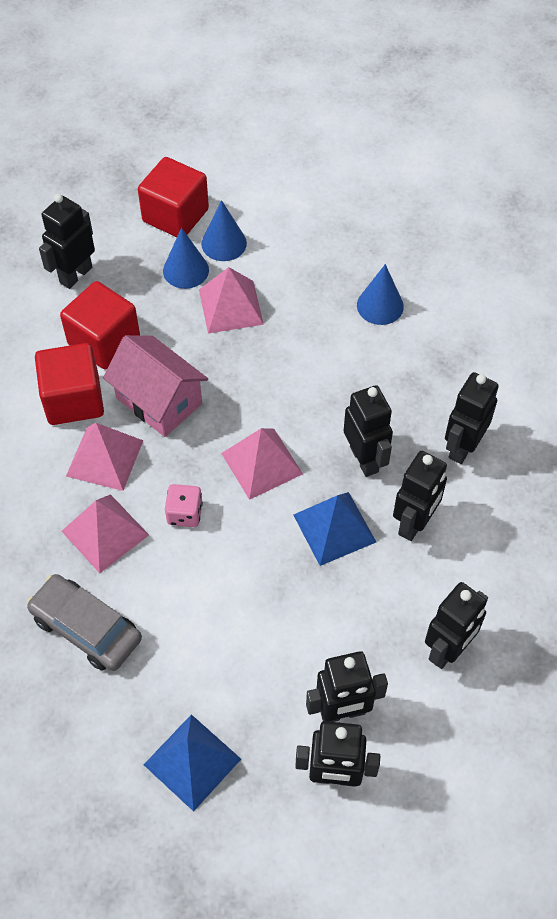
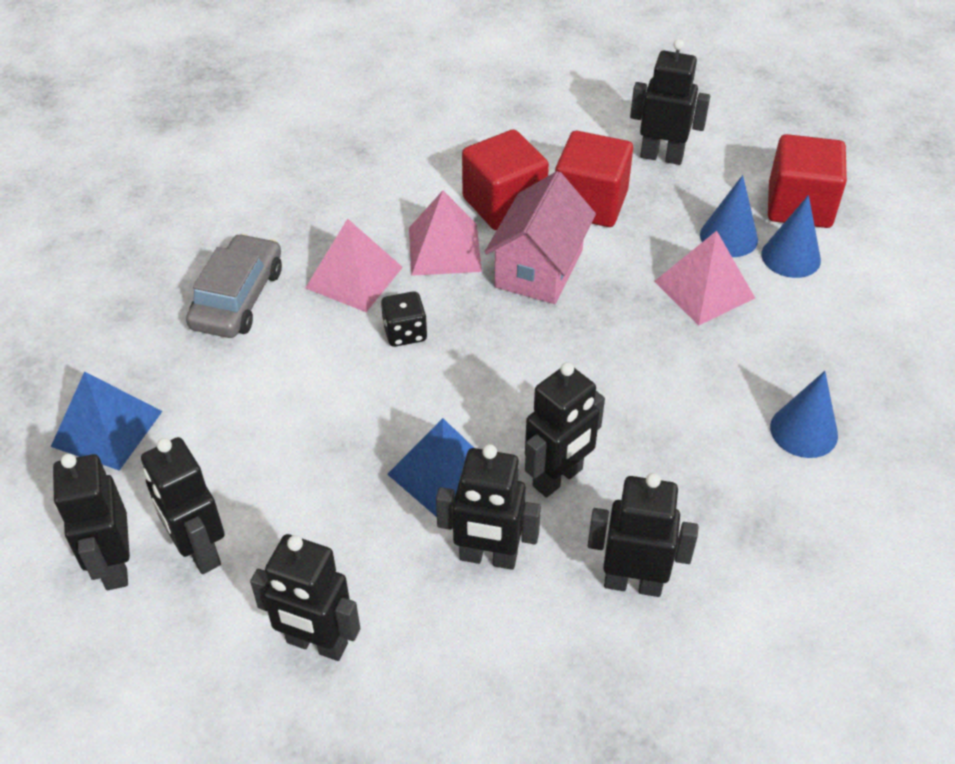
camera: 70 degrees right, 10 degrees down
(184, 513) = (405, 333): pink dice -> black dice
(262, 463) = (502, 380): pink pyramid -> none

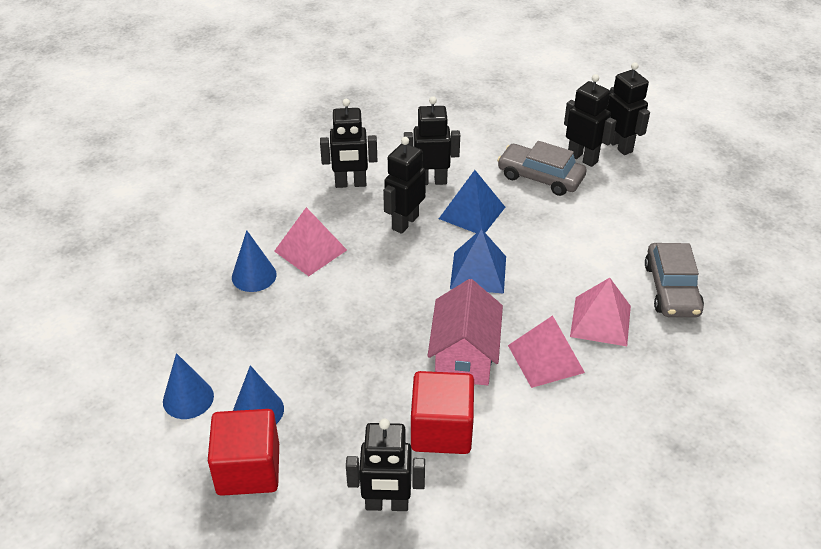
camera: 165 degrees right, 5 degrees down
(107, 428) = (682, 199): blue pyramid -> blue pyramid (478, 272)
(297, 523) = (540, 177): none -> grey car
(316, 643) = (500, 136): black robot -> none
(405, 333) = (540, 288): black dice -> none
(504, 204) = (516, 413): red cube -> none
(704, 289) = (329, 365): pink pyramid -> pink pyramid (310, 250)
(728, 237) = (313, 420): blue cone -> blue cone (188, 398)

